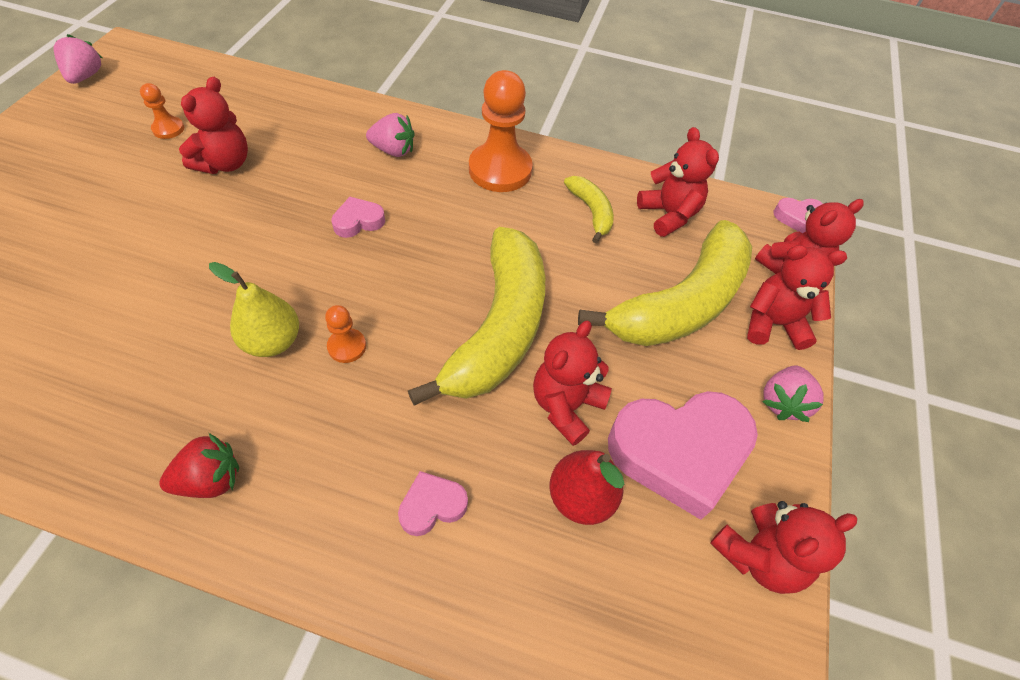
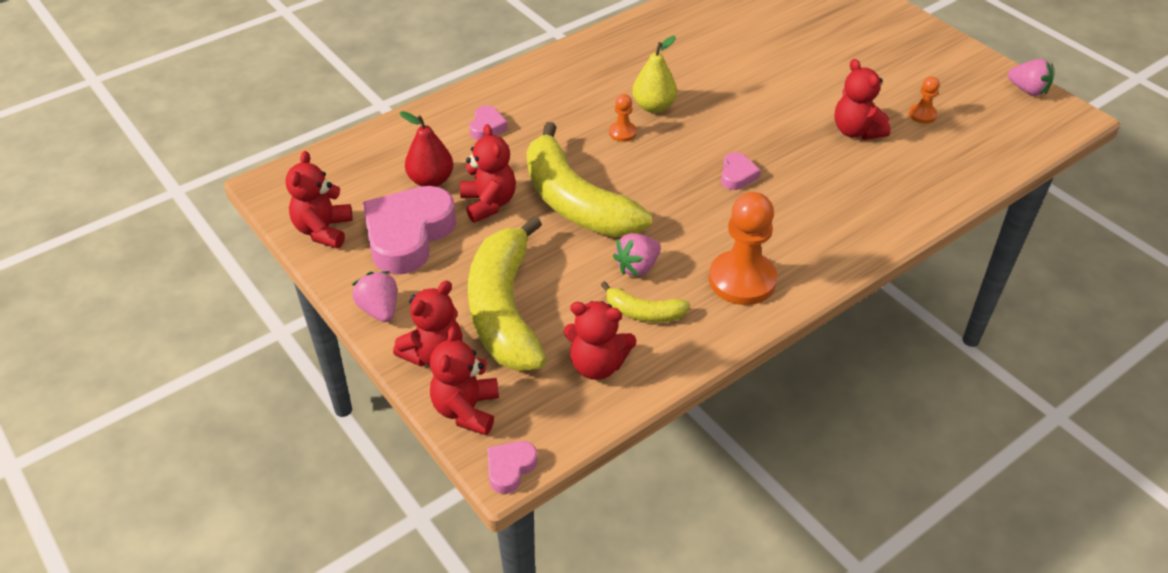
camera: 130 degrees right, 10 degrees down
(211, 479) = (579, 65): red strawberry -> none
(393, 150) = (815, 224): pink strawberry -> pink strawberry (637, 267)

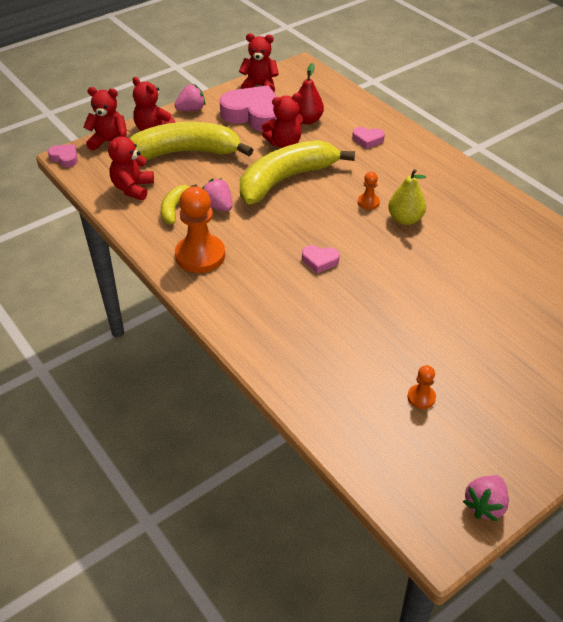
camera: 90 degrees right, 0 degrees up
(856, 131) = (387, 342): red teddy bear -> none

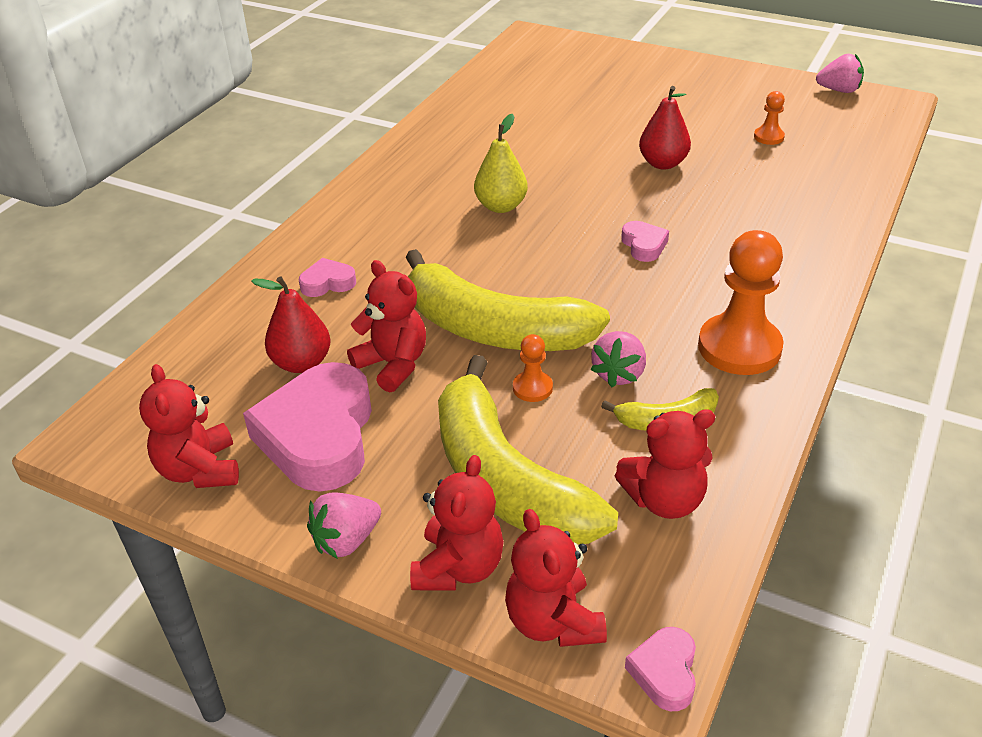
camera: 115 degrees left, 5 degrees down
(191, 109) = (346, 540): pink strawberry -> pink strawberry turned 75 degrees counterclockwise
(367, 140) = (327, 283): pink heart -> pink heart turned 90 degrees counterclockwise
(368, 202) = (488, 242): orange pawn -> orange pawn (532, 388)
(415, 314) = (663, 163): none -> red pear

